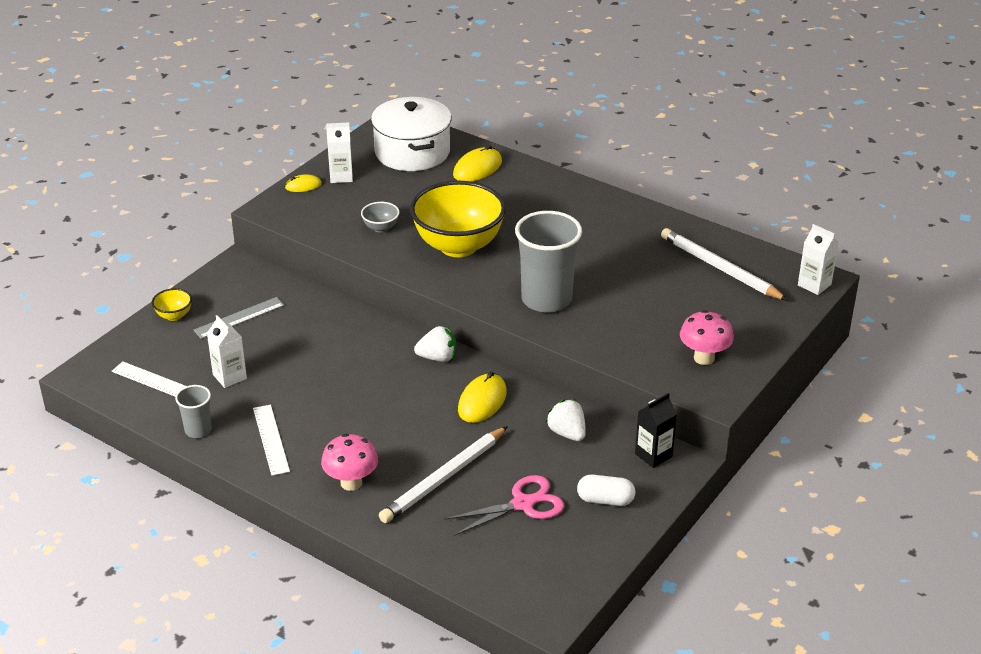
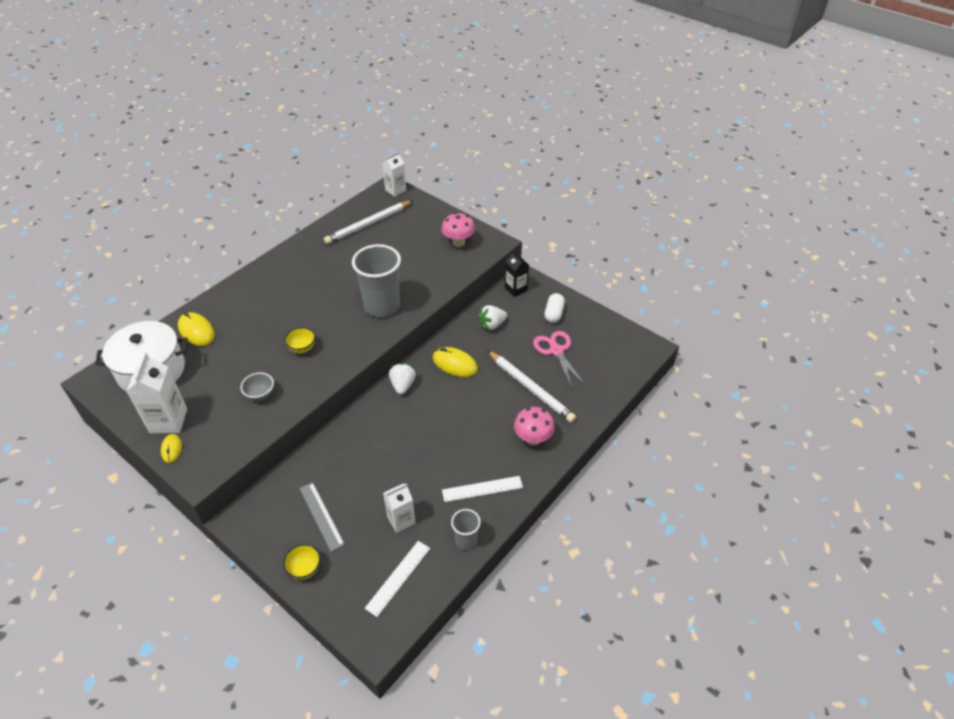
camera: 85 degrees left, 10 degrees up
(341, 176) = (168, 420): white carton -> white carton, size x1.52
(458, 246) = (302, 348): yellow bowl -> yellow bowl, size x0.41

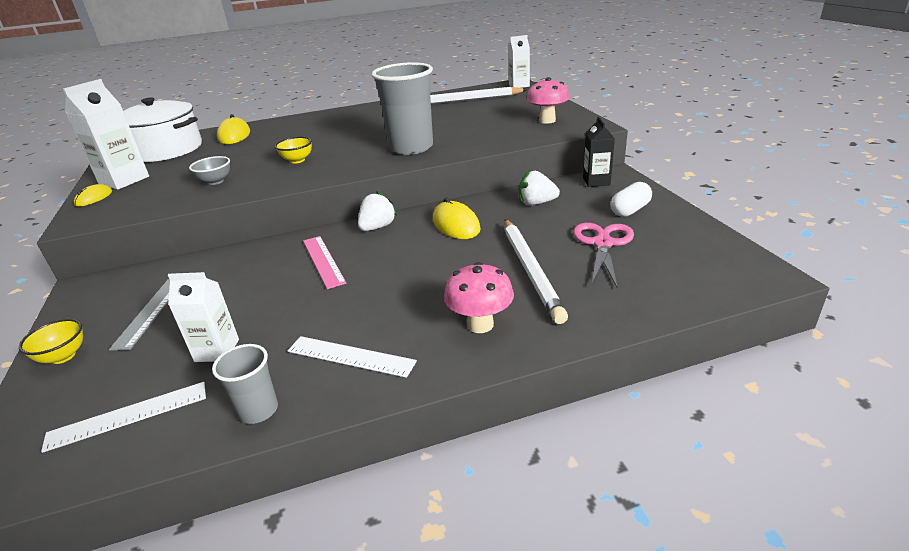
camera: 35 degrees right, 15 degrees down
(395, 429) = (323, 261): none -> pink ruler

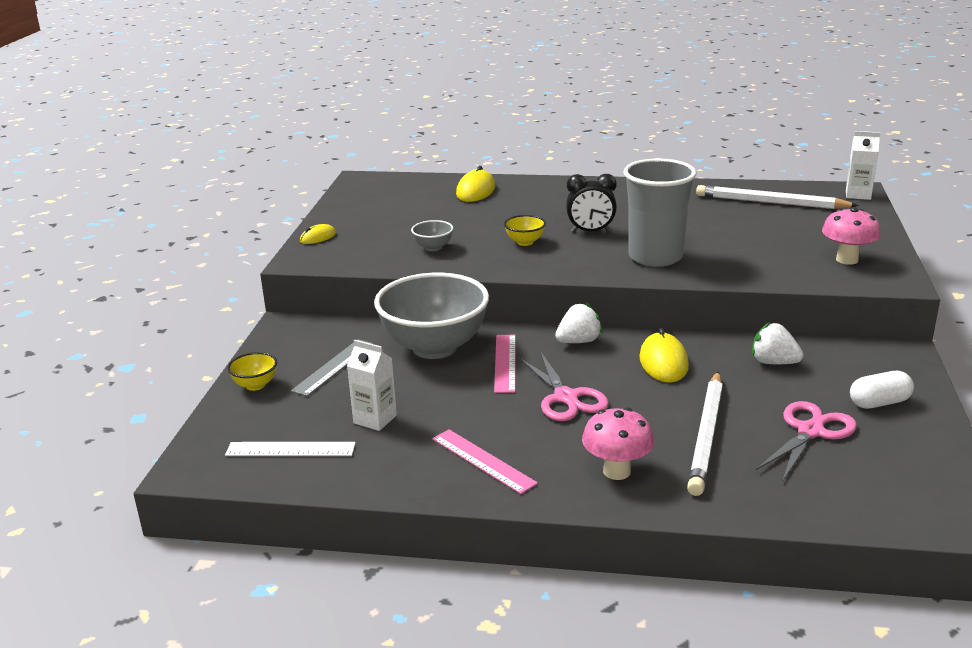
camera: 25 degrees right, 5 degrees down
(124, 180) = (350, 223): white carton -> none
(166, 150) = (401, 193): white pot -> none
(250, 266) = (434, 347): none -> grey bowl
(258, 410) = (388, 479): grey cup -> none
(348, 142) = (590, 231): none -> black clock
(350, 356) = (483, 461): white ruler -> pink ruler
(394, 274) = (566, 397): none -> pink scissors
(596, 181) = (870, 355): black carton -> none

